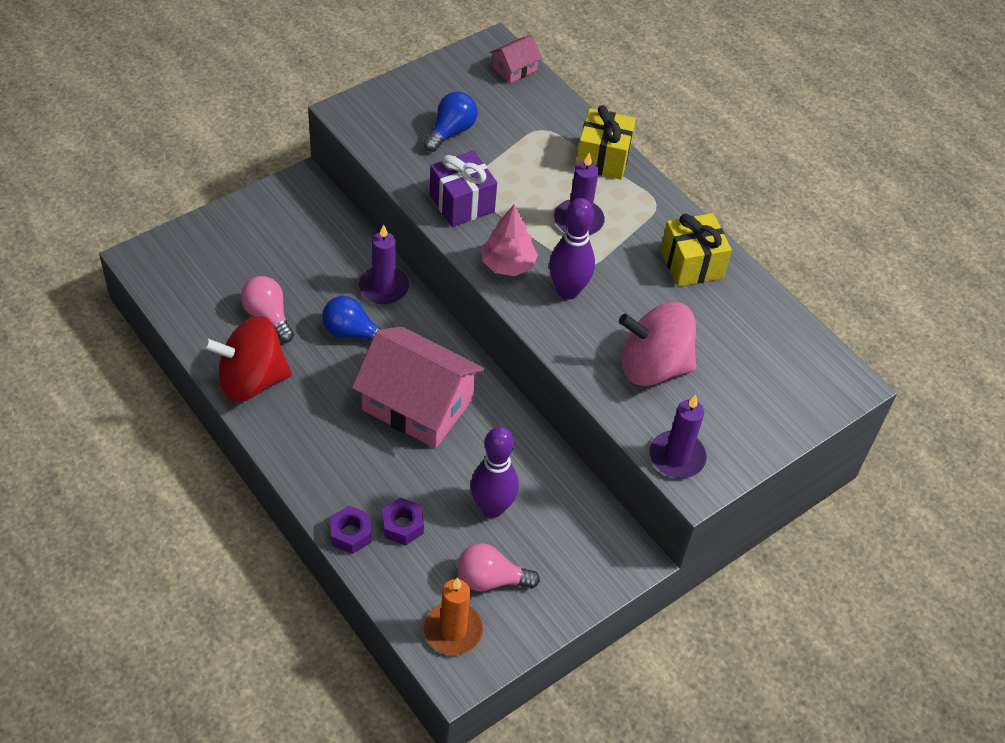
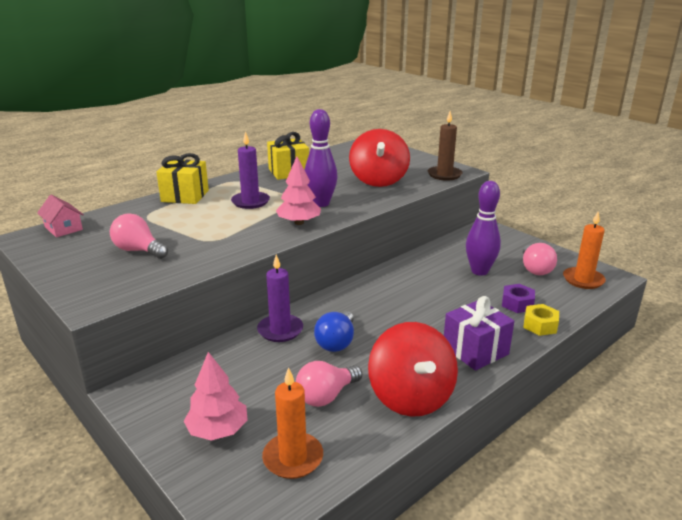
camera: 90 degrees left, 25 degrees down
(196, 288) = (293, 458): none -> orange candle
(242, 241) = (218, 430): none -> pink tree
(350, 534) = (540, 325): purple nut -> yellow nut
(417, 404) = (403, 305): pink house -> none
(451, 131) = (138, 250): blue light bulb -> pink light bulb
(461, 203) = (231, 242): purple gift -> purple gift (475, 350)
(653, 366) = (378, 180): pink spinning top -> red spinning top
(677, 457) = (444, 175): purple candle -> brown candle

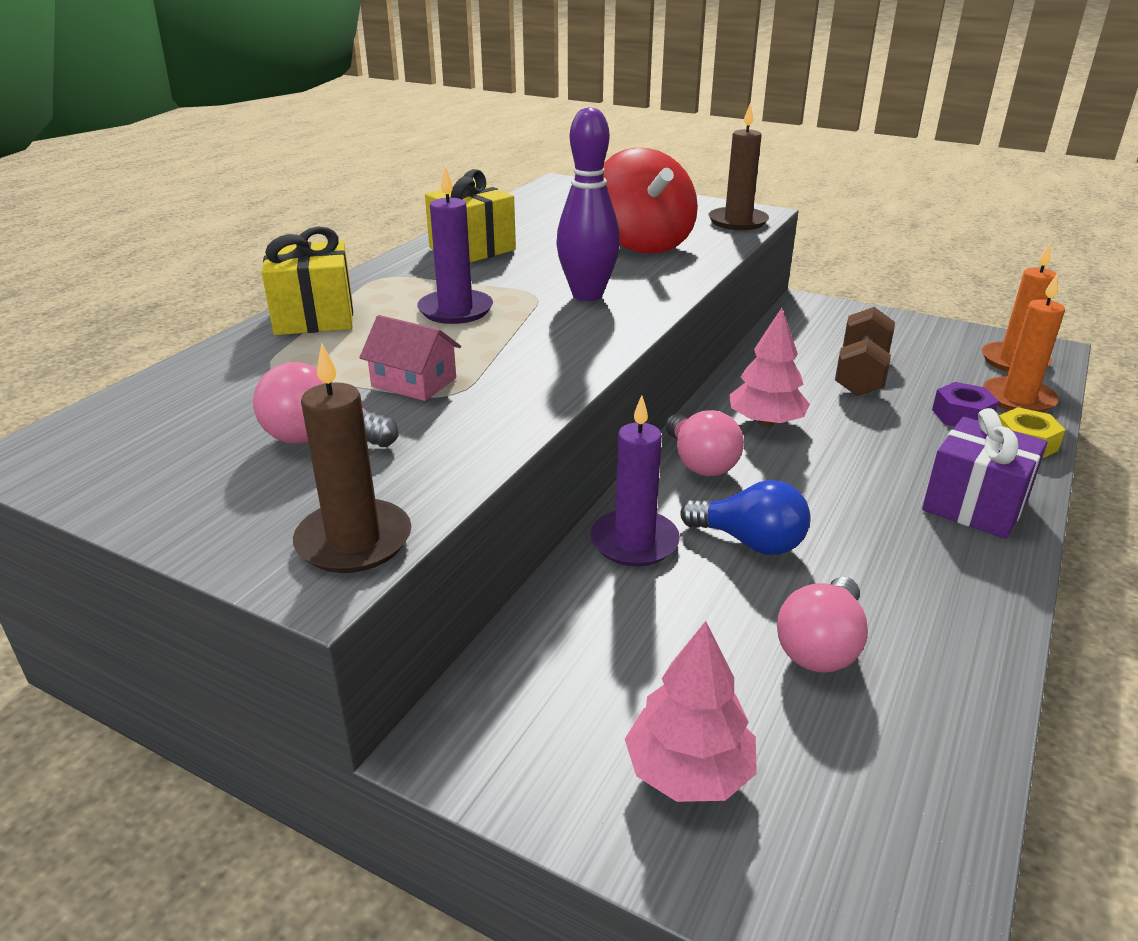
camera: 20 degrees left, 5 degrees up
(63, 228) = (103, 422): pink house -> pink house (414, 382)
(114, 294) = (354, 541): none -> brown candle
(293, 458) = (871, 785): orange candle -> orange candle (1018, 399)
(299, 223) = (584, 334): pink tree -> pink tree (765, 422)
(336, 342) = (750, 542): blue light bulb -> blue light bulb turned 60 degrees counterclockwise
(411, 397) = (955, 611): red spinning top -> none
(479, 271) = (861, 374): purple bowling pin -> brown dumbbell
(535, 269) = (935, 356): pink light bulb -> pink light bulb (700, 463)

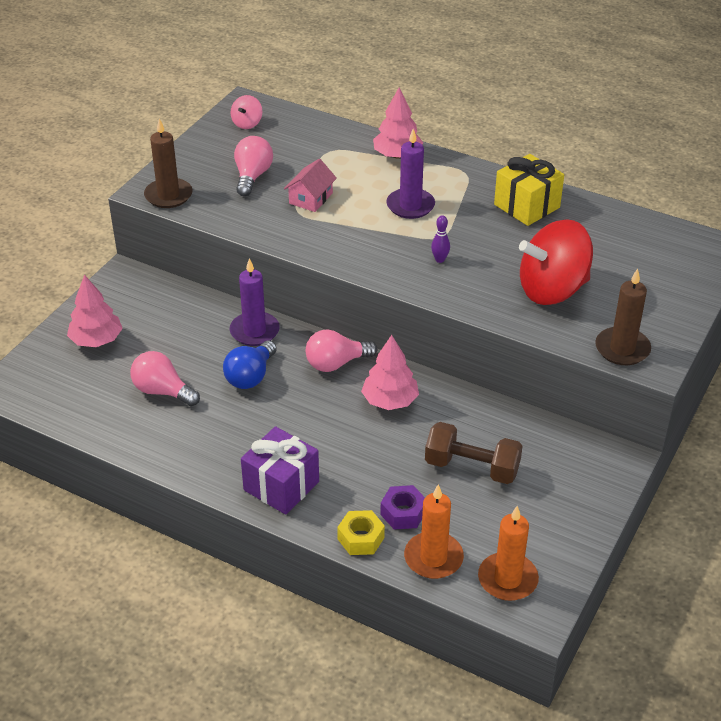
camera: 90 degrees right, 10 degrees up
(112, 452) = (247, 123): none -> pink spinning top
(314, 317) = (397, 155): yellow gift -> pink tree
(587, 295) = (440, 260): purple bowling pin -> purple bowling pin, size x0.43

